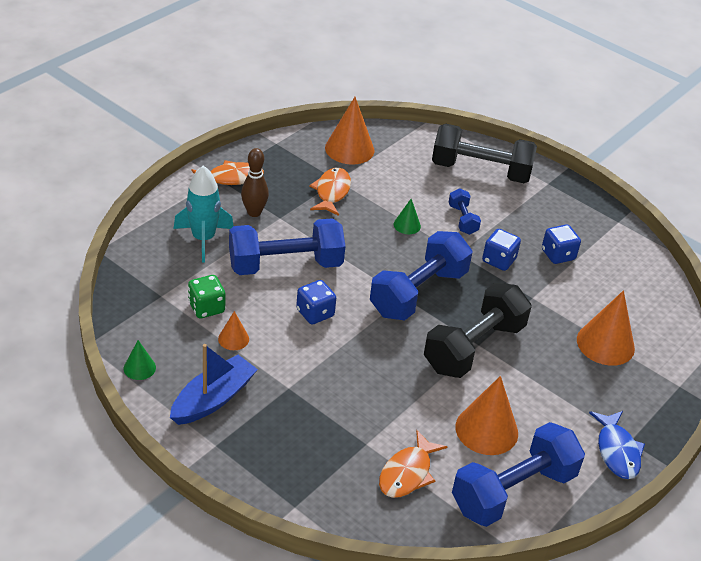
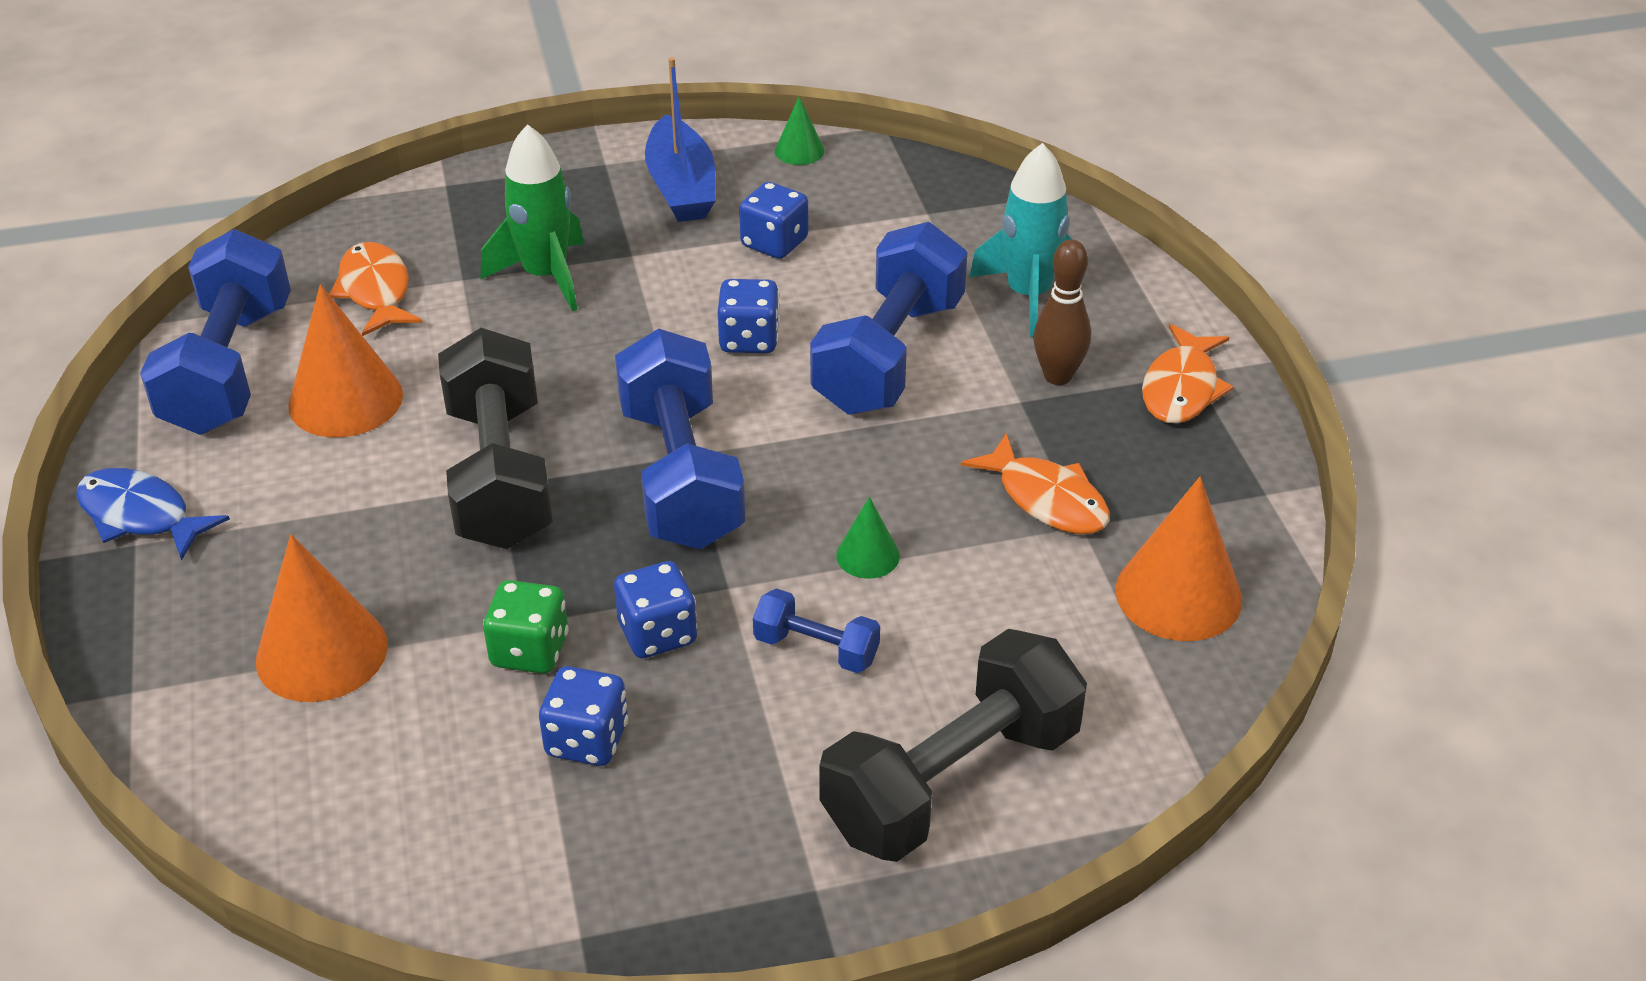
camera: 130 degrees right, 0 degrees up
(206, 308) = (862, 242): green dice -> green dice (530, 651)
(233, 339) = (774, 243): orange cone -> blue dice
(335, 411) = (546, 276): none -> green rocket

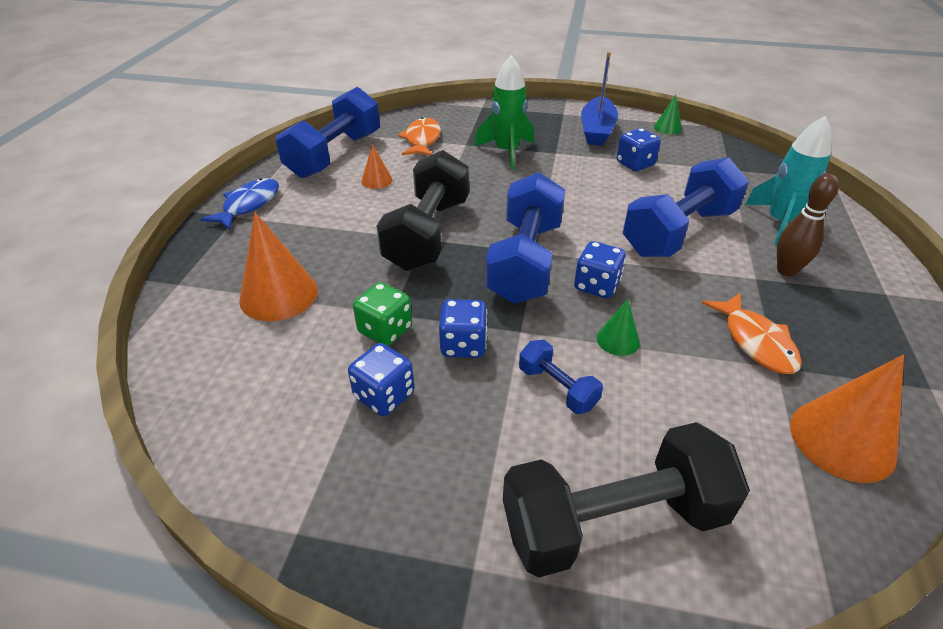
camera: 25 degrees right, 0 degrees up
(141, 516) = (248, 205): blue fish -> blue fish turned 60 degrees clockwise
(345, 400) = (376, 180): orange cone -> orange cone, size x0.52
(749, 339) = (599, 204): blue dice -> blue dice (596, 285)
(1181, 388) = (875, 300): orange fish -> none

